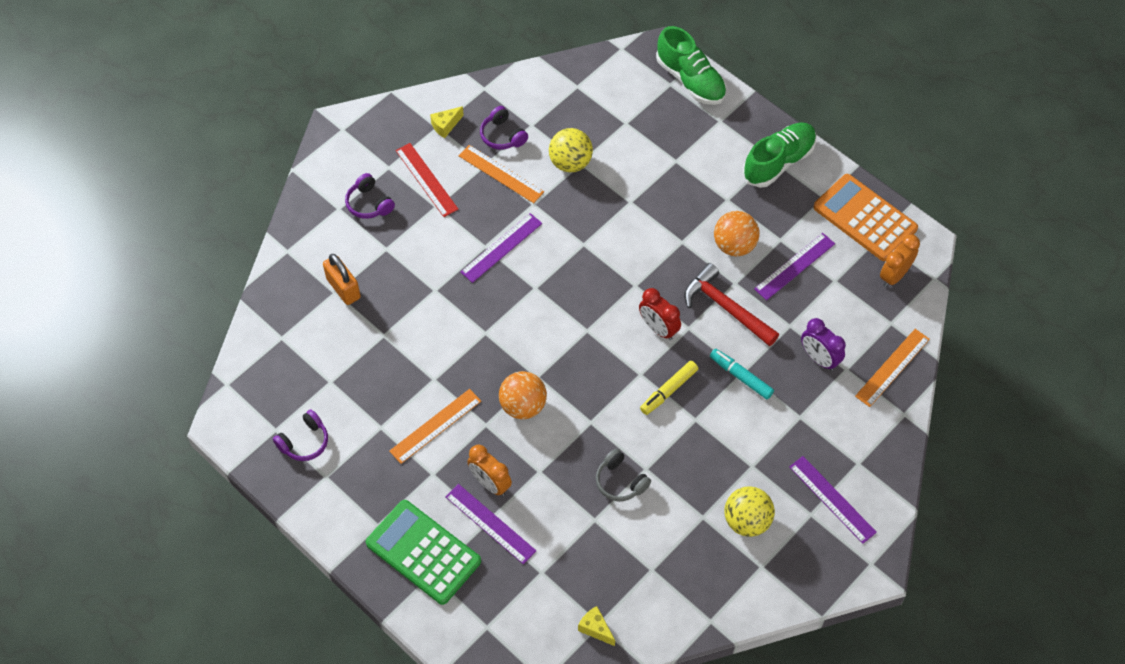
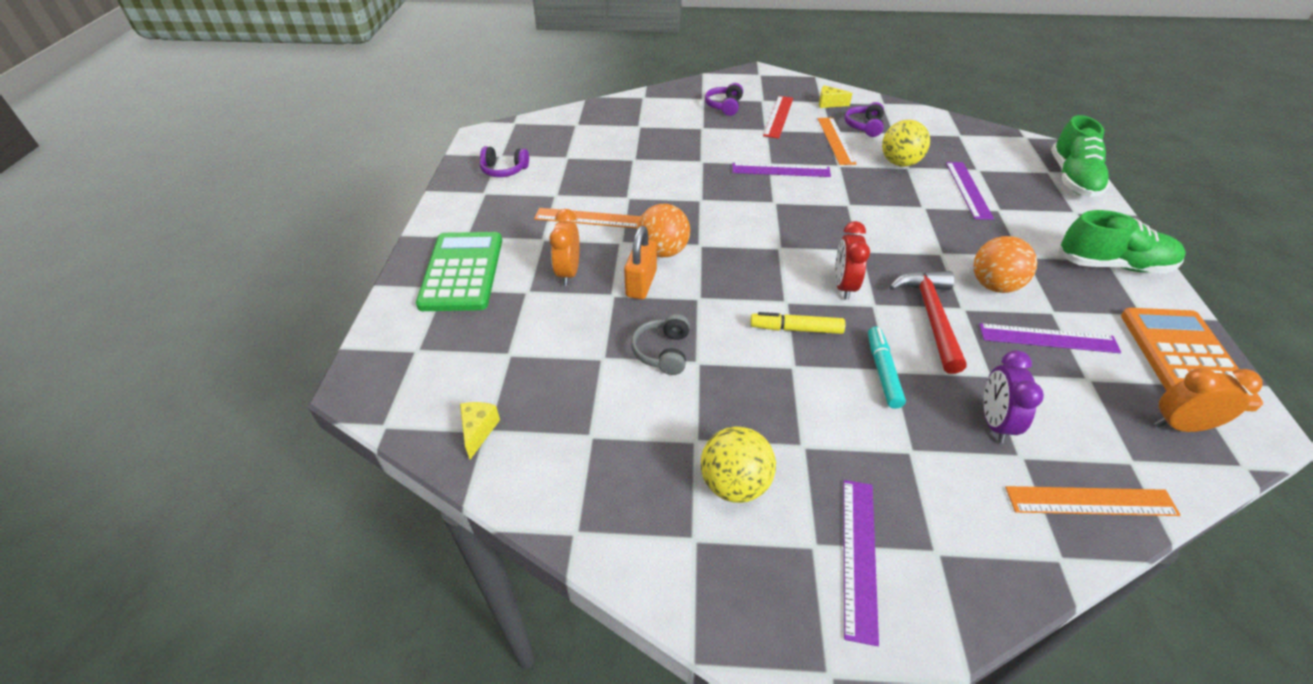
camera: 50 degrees right, 15 degrees down
(343, 288) = (647, 127): orange padlock -> orange padlock (641, 284)
(490, 523) = (528, 294): purple ruler -> purple ruler (968, 189)

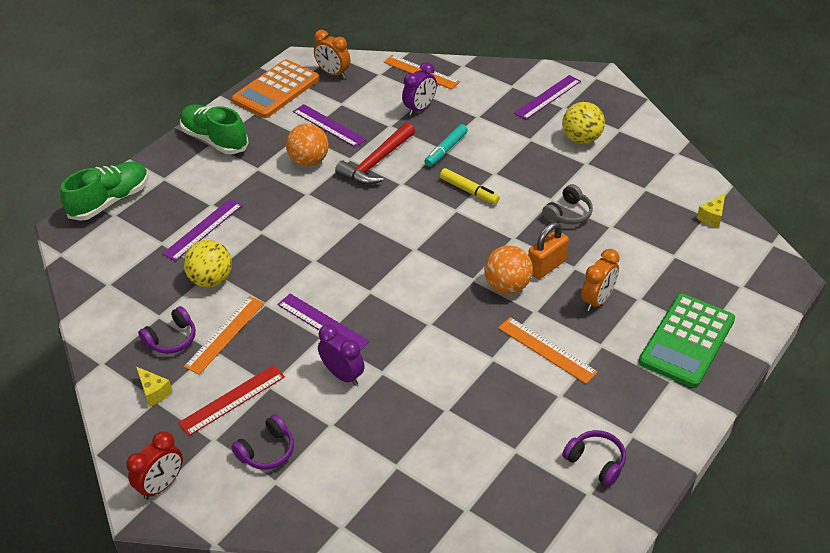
camera: 145 degrees left, 0 degrees up
(726, 150) = (343, 375): none -> purple clock
(844, 286) = (405, 202): red clock -> red clock (162, 485)

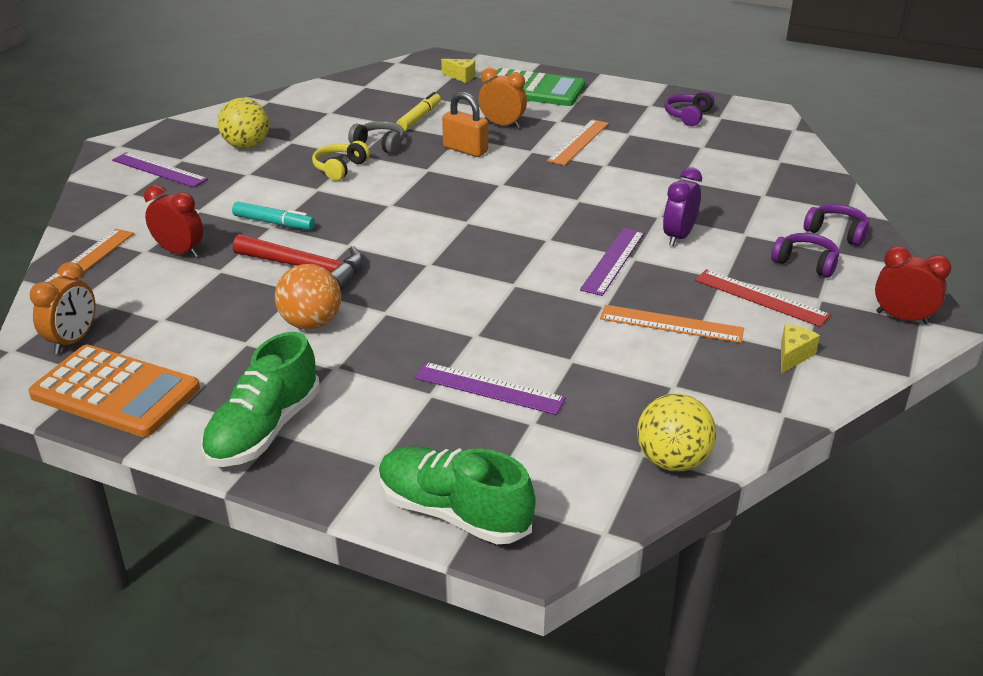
camera: 105 degrees left, 10 degrees down
(172, 339) = (704, 364): purple headphones -> purple headphones (836, 232)
(211, 280) = (585, 356): yellow ball -> yellow ball (672, 461)
(329, 125) = (221, 321): purple ruler -> none
(420, 108) = (180, 252): purple clock -> red clock
(469, 191) = (354, 200): yellow marker -> yellow marker (419, 118)
(507, 286) = (503, 166): orange ball -> none
(527, 187) = (340, 168): none -> yellow headphones
(712, 217) = (366, 84): yellow cheese -> yellow cheese (461, 77)

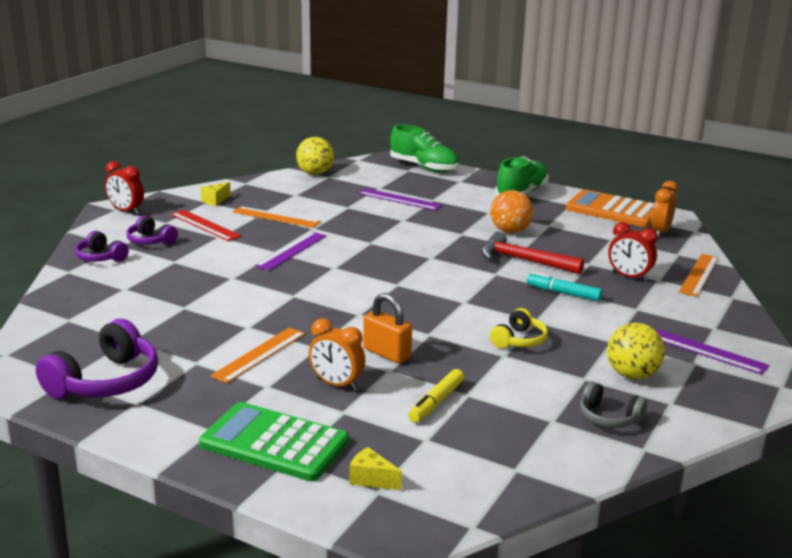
camera: 175 degrees left, 10 degrees down
(380, 145) = (481, 366): grey headphones -> grey headphones (608, 417)
(678, 237) = (229, 262): purple clock -> none
(688, 116) = (106, 382): purple headphones -> purple headphones, size x1.77

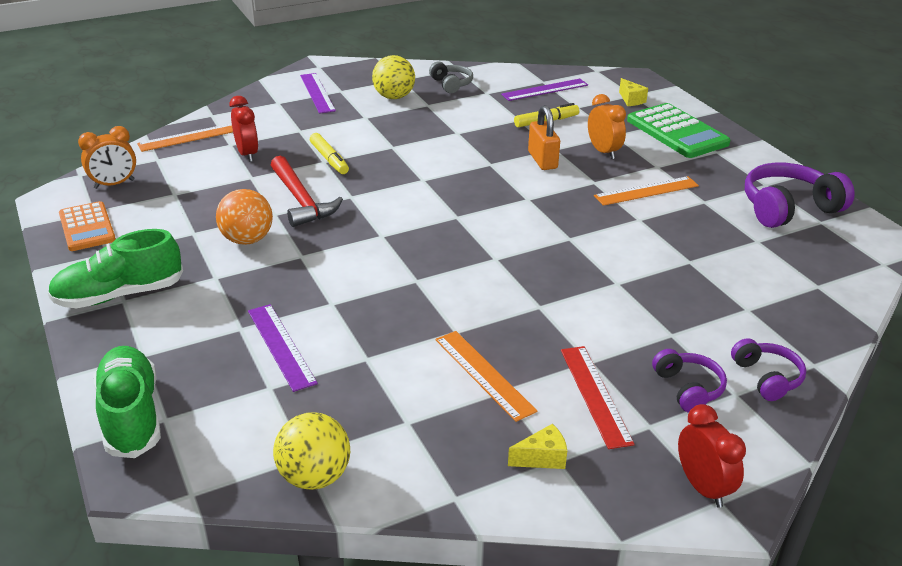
camera: 145 degrees left, 10 degrees up
(291, 251) = (519, 300): purple ruler -> purple ruler (545, 90)
(519, 340) = (430, 138): yellow headphones -> none
(563, 293) = (329, 159): turquoise marker -> yellow marker
(613, 210) = (87, 227): orange calculator -> orange calculator, size x0.66

